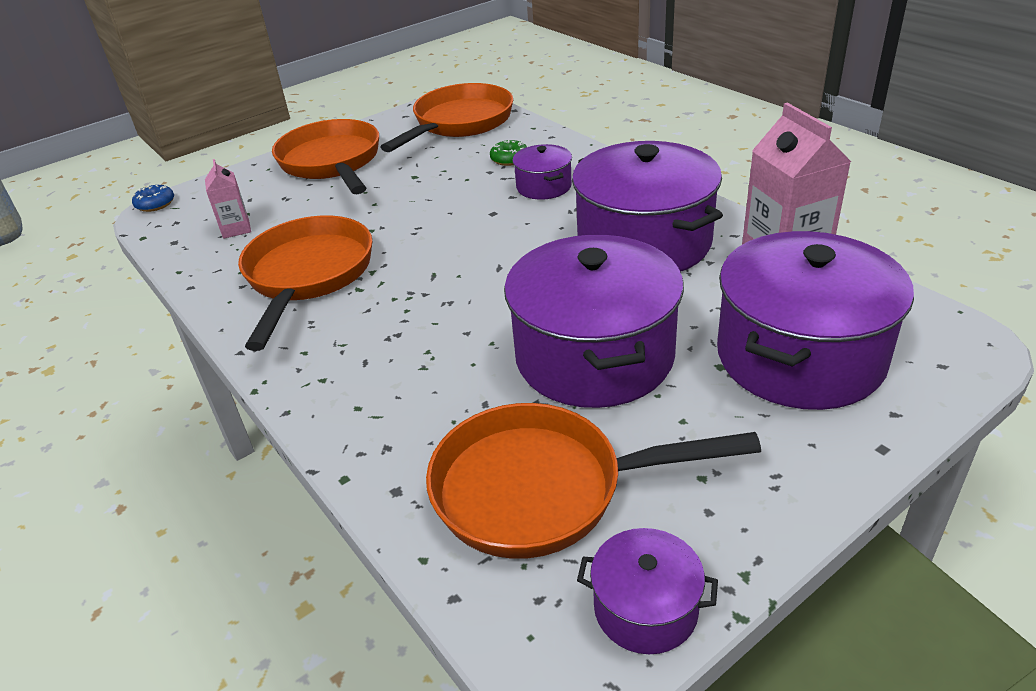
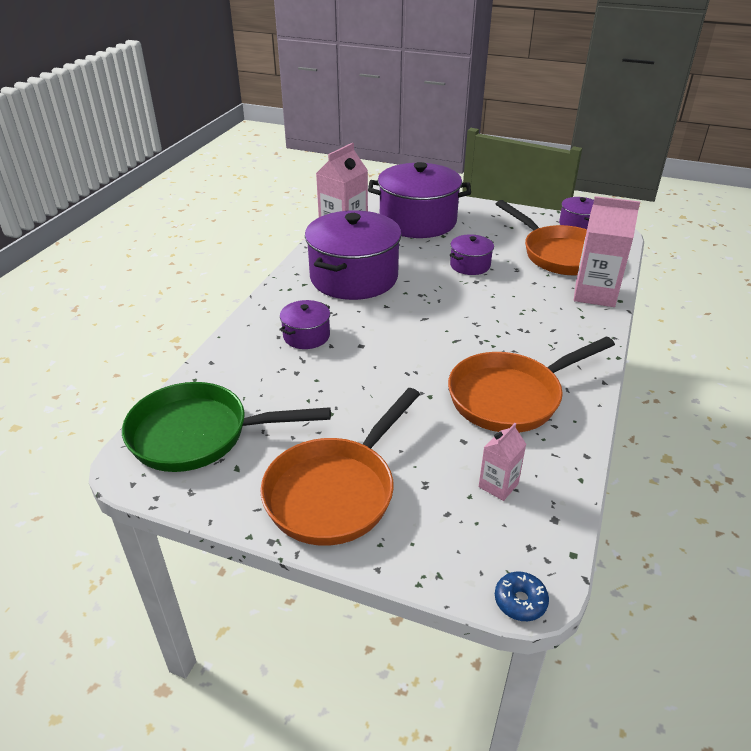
camera: 125 degrees left, 0 degrees up
(389, 458) = (594, 294): none -> pink carton
(459, 123) = (199, 435): orange pan -> green pan
(509, 159) = (267, 370): green donut -> none
(594, 356) = (470, 265): purple pot -> purple pot, size x0.47

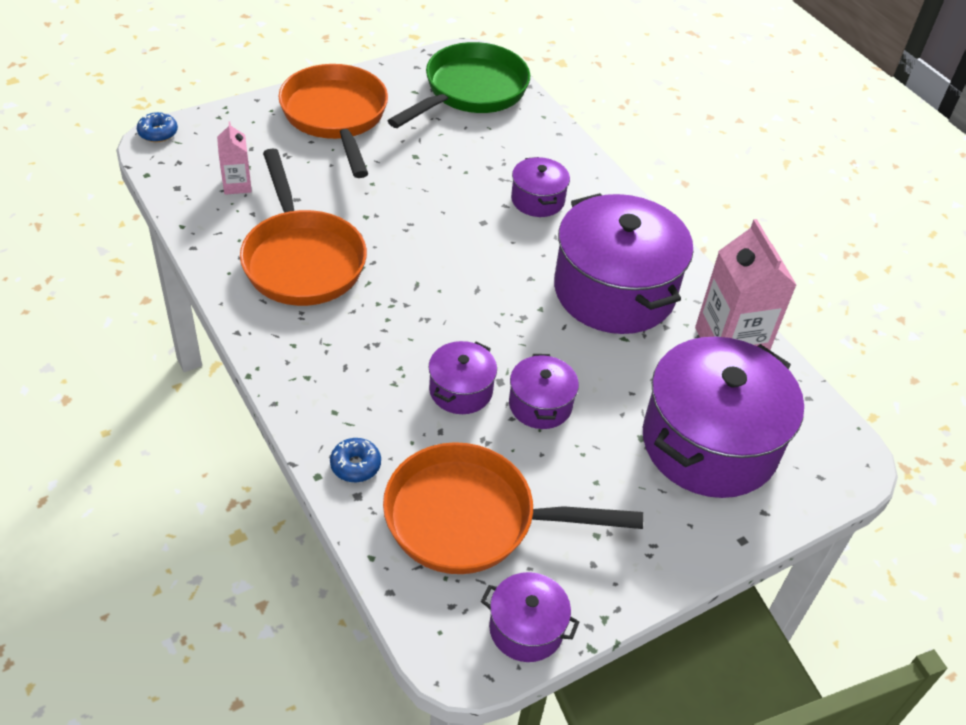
camera: 125 degrees right, 10 degrees up
(501, 289) = (461, 390): none -> purple pot
(511, 397) = (302, 259): orange pan -> orange pan turned 150 degrees clockwise
(594, 294) = (355, 465): pink carton -> blue donut

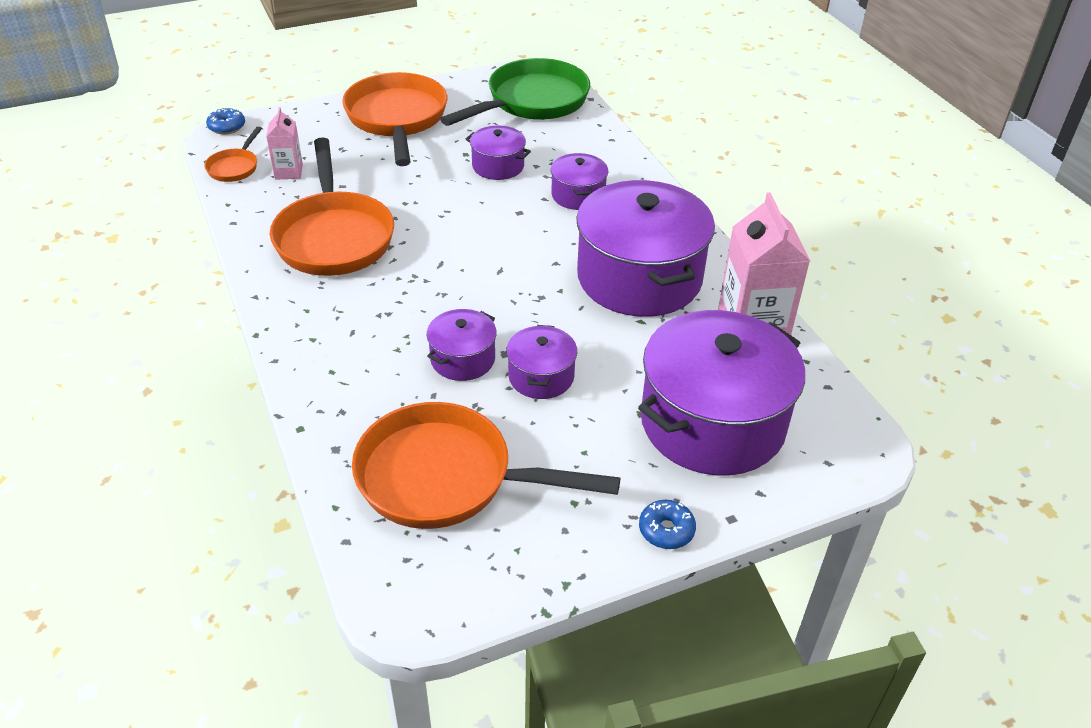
camera: 10 degrees right, 5 degrees down
(178, 181) = (235, 167): none -> orange pan
(355, 465) = (340, 420): blue donut -> blue donut (666, 530)
(526, 628) = (480, 587): purple pot -> purple pot (498, 166)

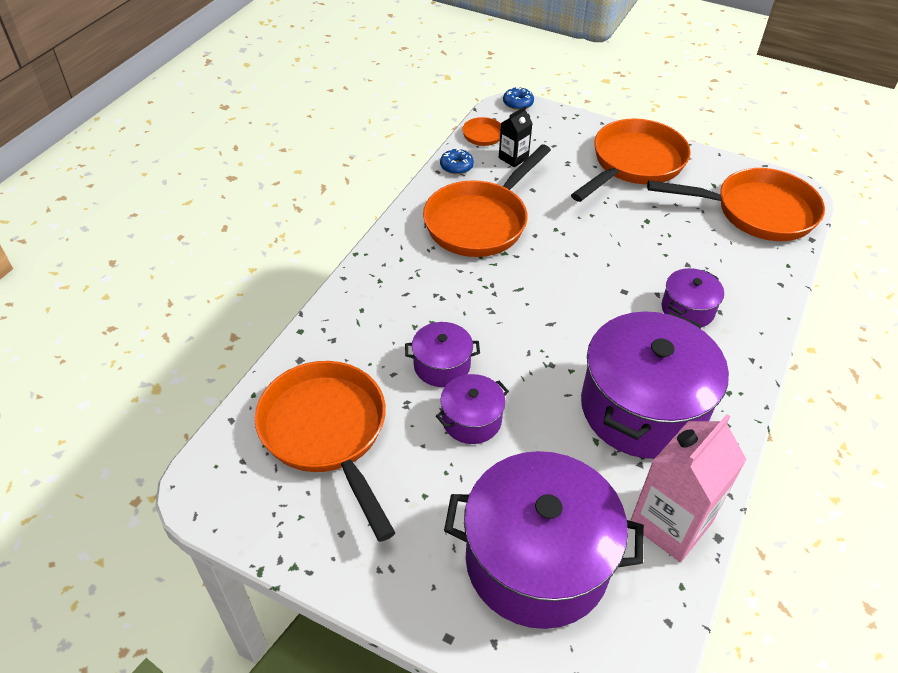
camera: 50 degrees right, 5 degrees up
(288, 172) = (513, 158): pink carton -> black carton
(498, 166) = (658, 245): purple pot -> none
(532, 102) = (756, 212): green pan -> orange pan
(666, 530) = (396, 599): blue donut -> blue donut (456, 166)

